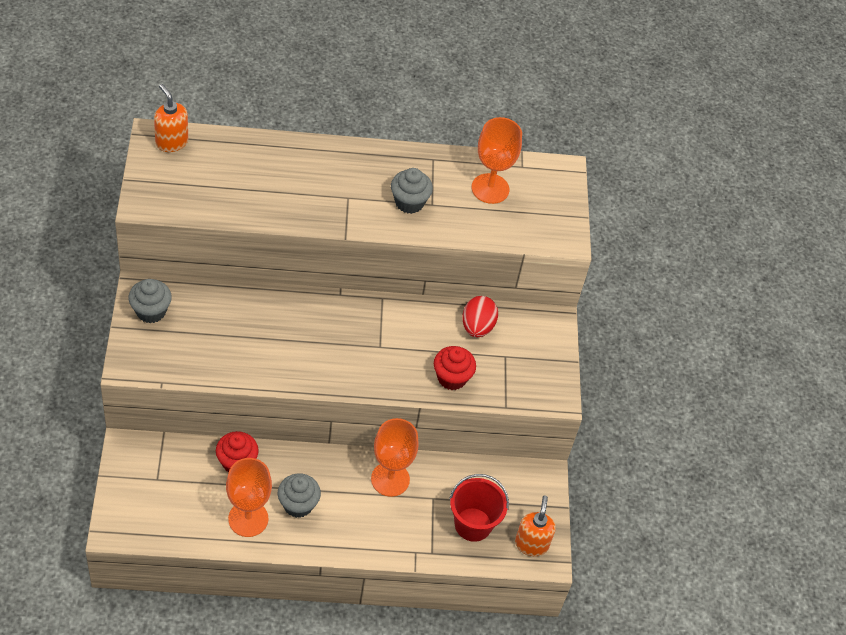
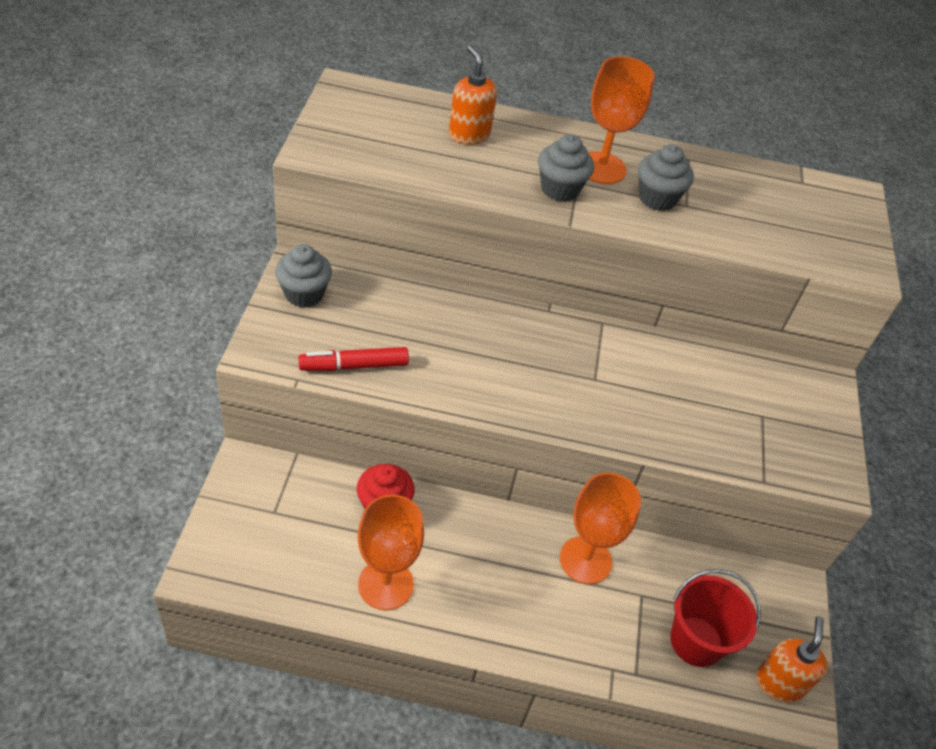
camera: 10 degrees right, 5 degrees down
(171, 142) = (365, 96): orange soap dispenser -> orange soap dispenser (469, 135)
(200, 365) = (354, 366): none -> red marker
(298, 504) = (457, 575): grey cupcake -> grey cupcake (560, 189)
(452, 378) = (690, 432): red cupcake -> none
(477, 327) = (725, 374): red egg -> none
(490, 188) = (762, 199): orange goblet -> orange goblet (601, 168)

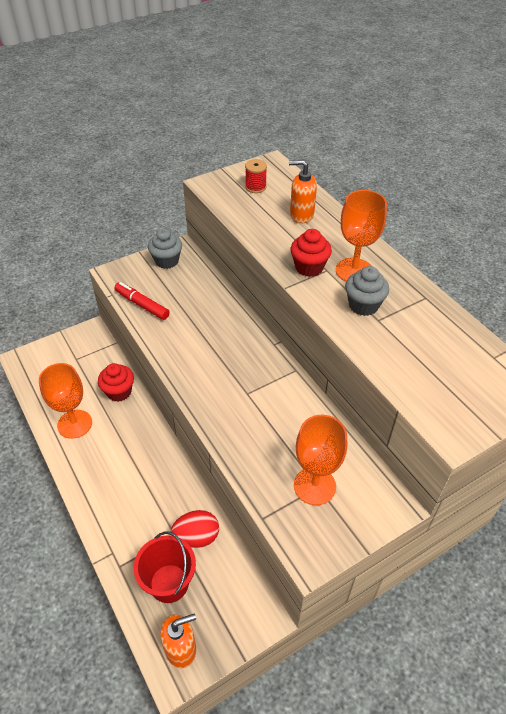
camera: 55 degrees right, 0 degrees up
(373, 127) = (255, 187): none -> red spool
(469, 135) = (301, 215): orange soap dispenser -> orange soap dispenser turned 105 degrees counterclockwise
(560, 189) = (309, 267): grey cupcake -> red cupcake
(585, 560) = (171, 494): orange goblet -> orange goblet (314, 486)
(660, 577) = (196, 537): none -> red egg

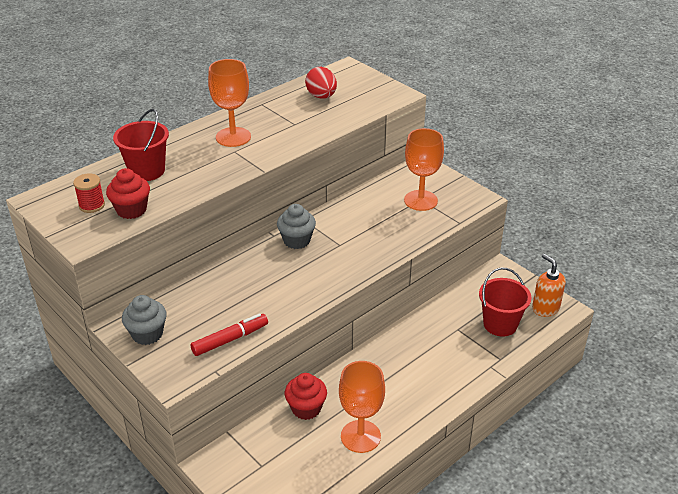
camera: 100 degrees left, 10 degrees down
(142, 305) = (230, 339): red marker -> red marker turned 150 degrees counterclockwise
(196, 537) = (453, 315): red egg -> red egg (321, 96)
(301, 215) = (147, 171): orange soap dispenser -> red bucket
(309, 267) = (232, 160): red cupcake -> red cupcake (131, 210)
(363, 305) = (278, 131): grey cupcake -> grey cupcake (296, 240)

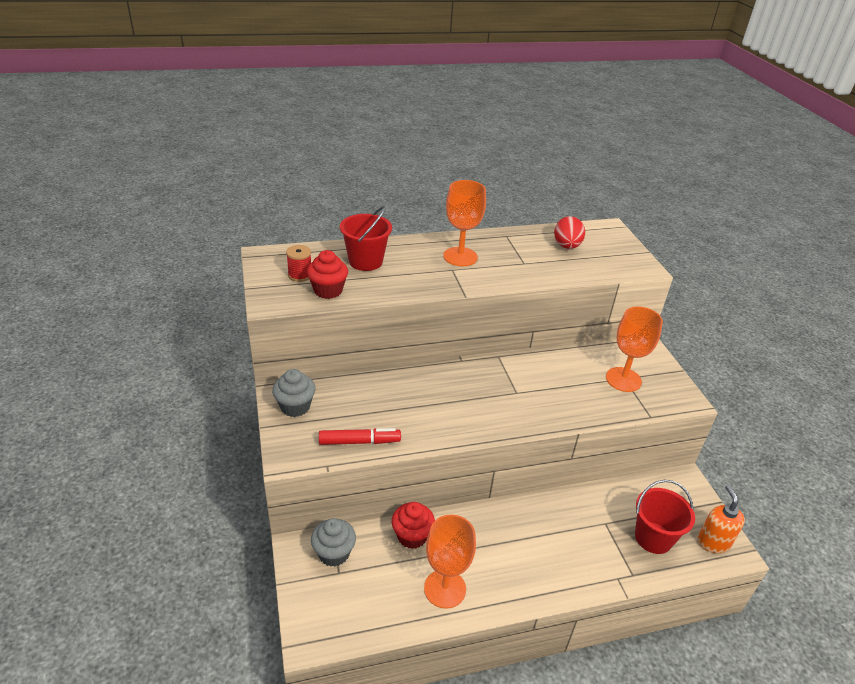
camera: 25 degrees right, 0 degrees up
(296, 240) = (479, 373): grey cupcake -> grey cupcake (334, 553)

